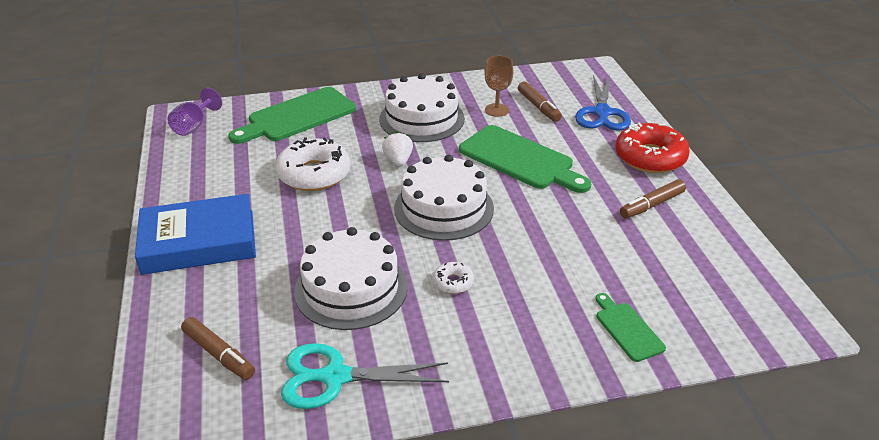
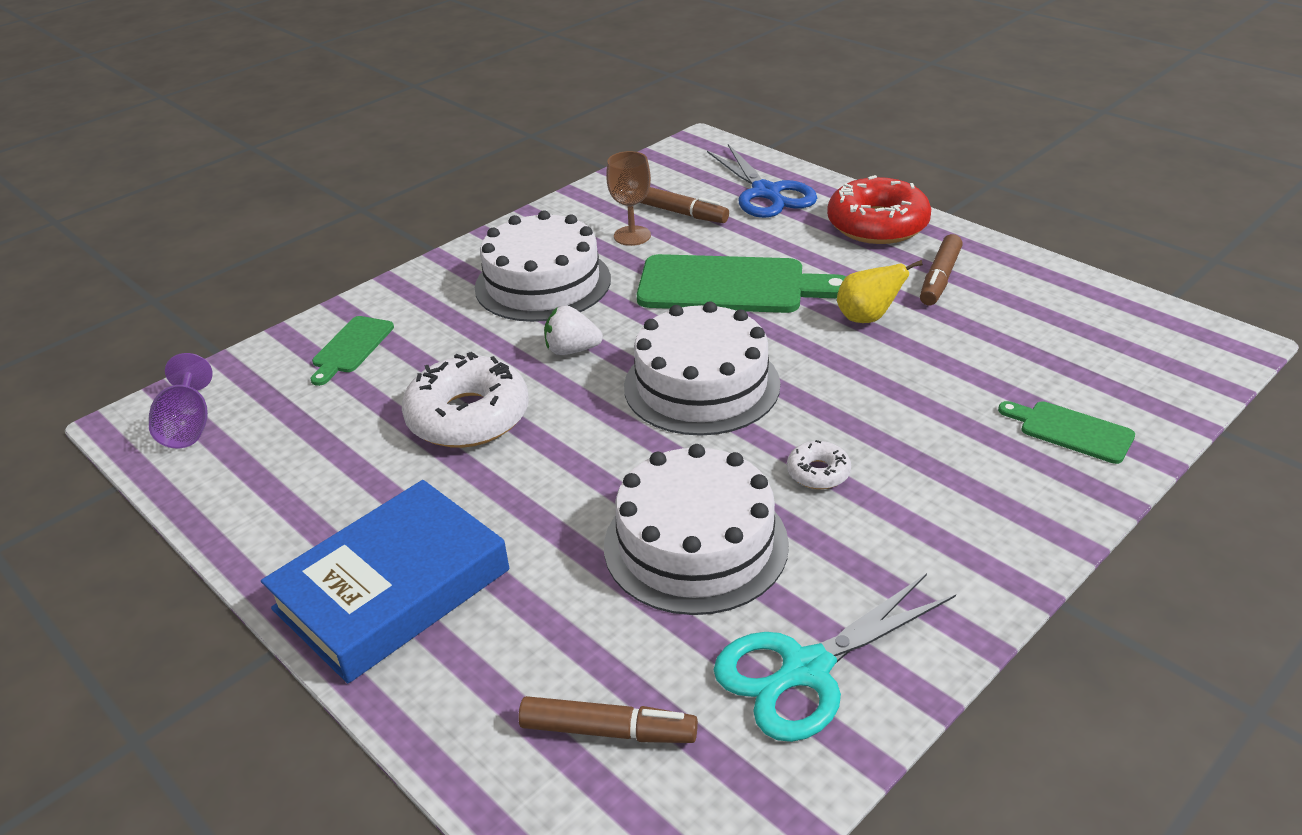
camera: 30 degrees left, 0 degrees up
(297, 116) = (351, 347): green cutting board -> green cutting board, size x0.51
(398, 161) = (572, 350): white strawberry -> white strawberry turned 45 degrees counterclockwise
(579, 210) = (867, 318): none -> yellow pear

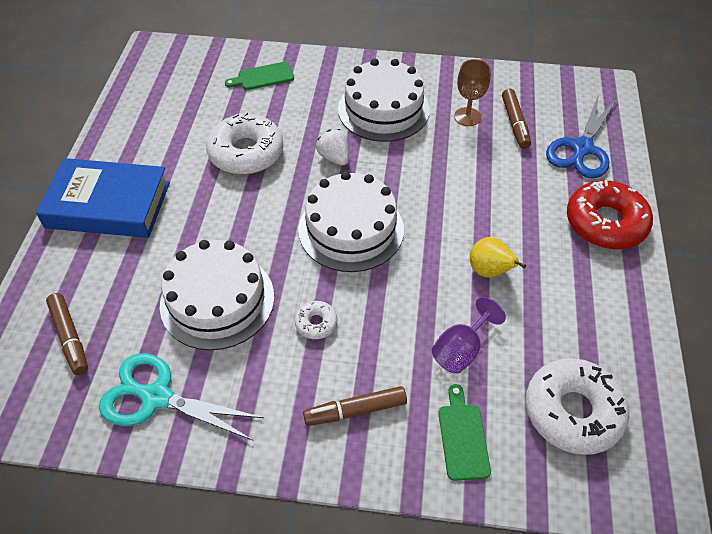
camera: 50 degrees right, 15 degrees up
(188, 427) = (163, 66): purple goblet -> purple goblet (460, 350)
(730, 286) = (459, 188): green cutting board -> none
(939, 278) = (573, 287): brown marker -> brown marker (355, 410)
(1092, 347) = (572, 411): none -> white donut

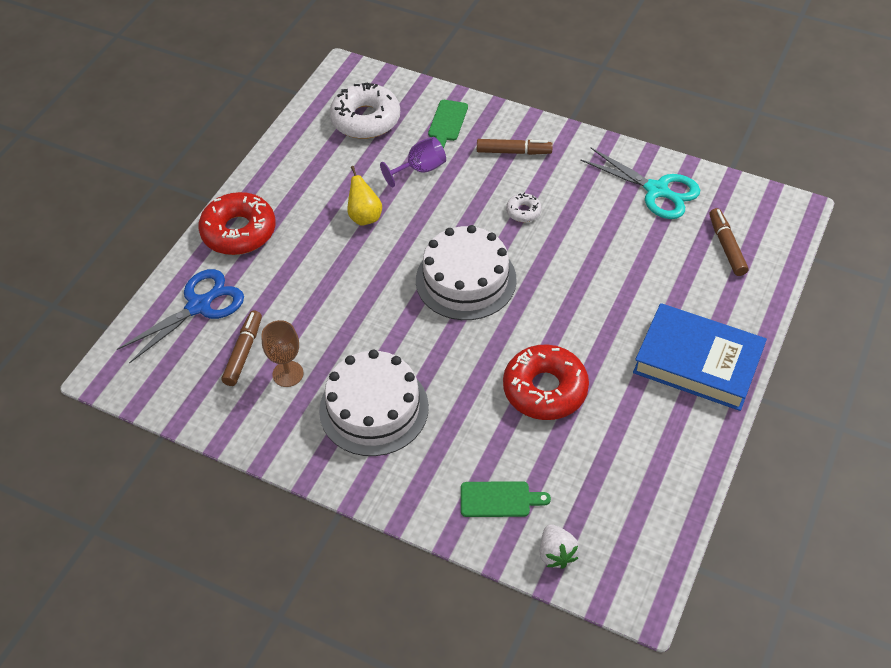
camera: 160 degrees left, 0 degrees up
(217, 300) = (601, 247): white cake -> none
(246, 153) = (545, 389): white donut -> red donut
(334, 157) = (453, 359): white strawberry -> white strawberry (556, 553)

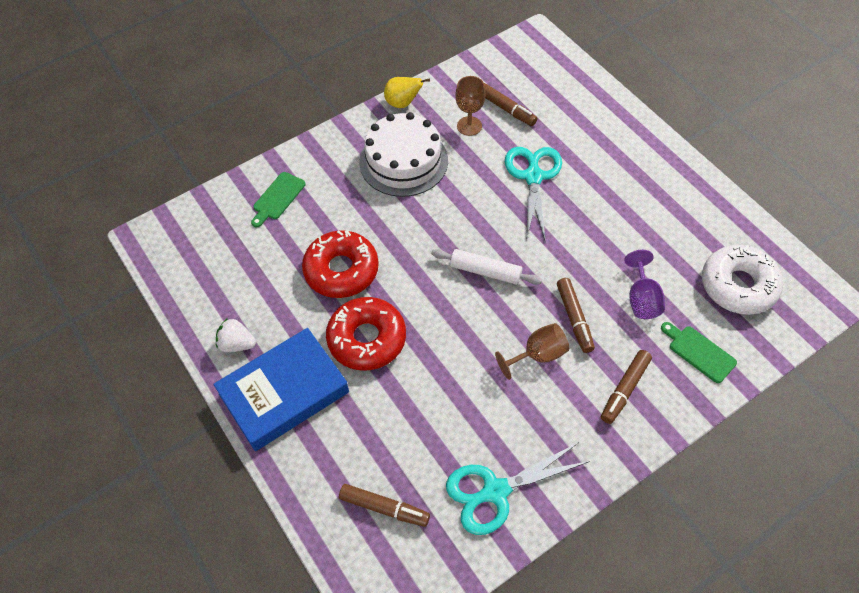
camera: 120 degrees right, 5 degrees up
(199, 306) = (568, 98): blue scissors -> none
(239, 231) = (635, 145): red donut -> red donut (367, 339)
(328, 291) = (533, 177): none -> turquoise scissors
(365, 217) = (603, 232): yellow pear -> yellow pear (403, 103)
(466, 280) = (485, 271): white cake -> white rolling pin
(471, 203) = (574, 318): none -> brown marker
(523, 211) = (538, 355): white donut -> brown goblet
(556, 553) = (215, 209): white strawberry -> white strawberry (237, 344)

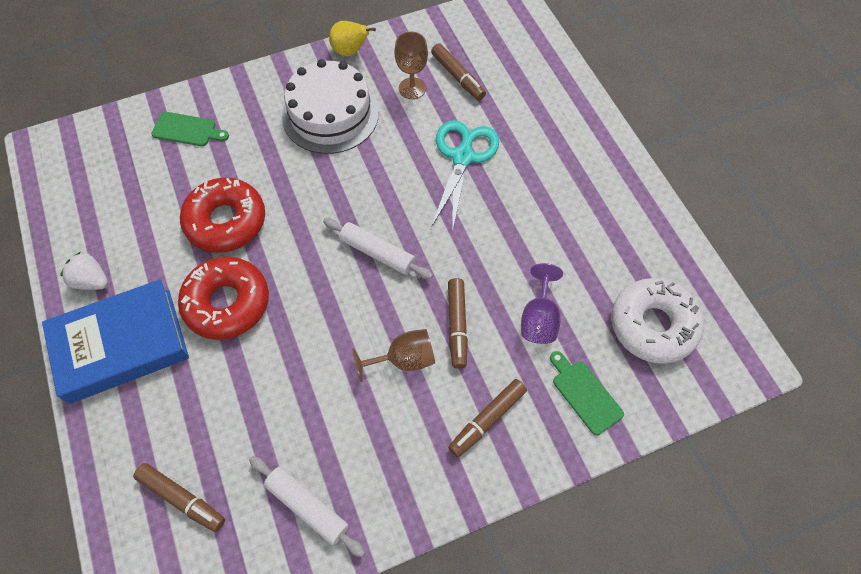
camera: 10 degrees right, 5 degrees up
(277, 198) = (187, 130): green cutting board -> green cutting board turned 120 degrees counterclockwise
(495, 491) = (307, 507): turquoise scissors -> white rolling pin

